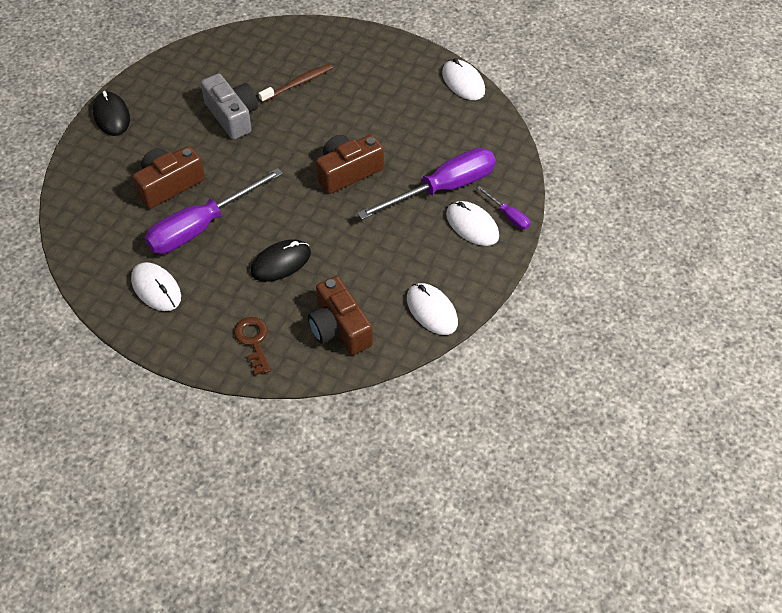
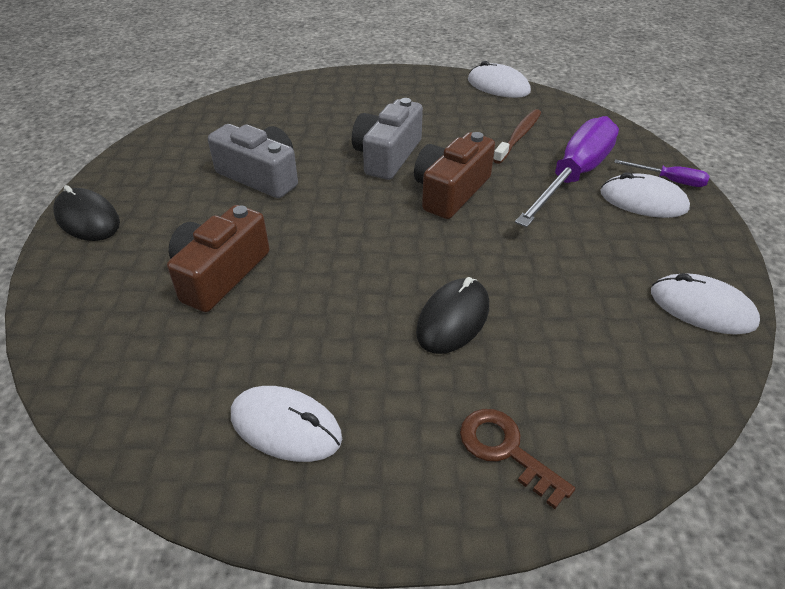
camera: 25 degrees left, 10 degrees down
(201, 226) = (303, 311): purple screwdriver -> none
(298, 83) = (321, 128): brown toothbrush -> brown toothbrush (518, 136)
(327, 126) = (387, 156): none -> grey camera
(339, 328) = (611, 377): brown camera -> none

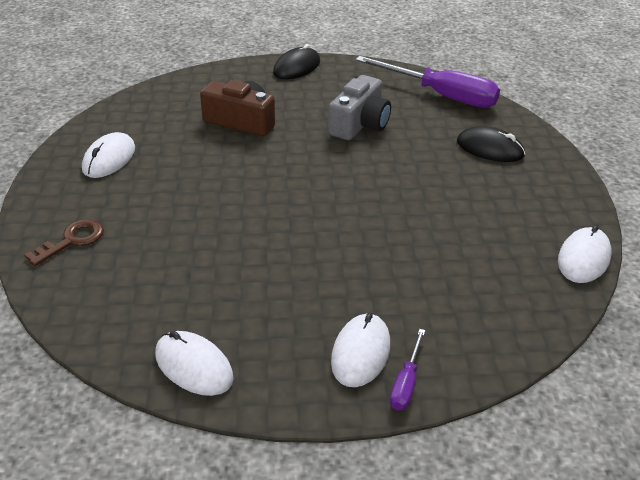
camera: 85 degrees right, 5 degrees down
(387, 156) = (406, 183): grey camera -> none
(451, 191) = (355, 220): brown camera -> none
(453, 319) = (191, 220): black mouse -> black mouse (490, 148)
(518, 136) = (469, 268): brown toothbrush -> none
(573, 176) = (397, 303): purple screwdriver -> purple screwdriver (441, 95)
(702, 308) = (194, 366): white mouse -> white mouse turned 75 degrees counterclockwise

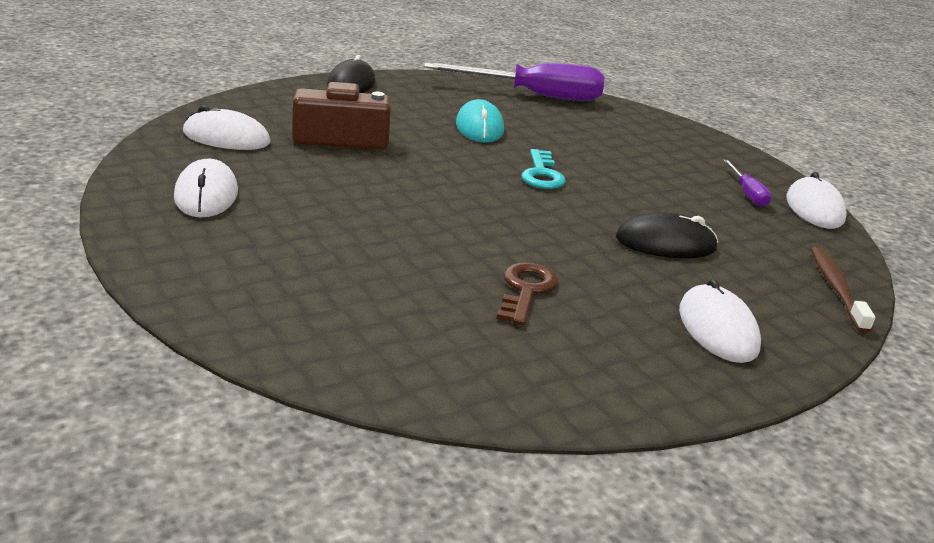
camera: 30 degrees left, 10 degrees down
(72, 241) = (249, 288): brown key -> brown key (526, 290)
(194, 366) = (557, 386): white mouse -> white mouse (226, 137)
(359, 124) = (479, 127): grey camera -> turquoise mouse
(365, 179) = (541, 174): none -> turquoise key
(406, 383) = (791, 345): purple screwdriver -> purple screwdriver (747, 193)
(490, 148) = (631, 133): black mouse -> black mouse (665, 243)
(508, 342) = (836, 288): none -> brown toothbrush

